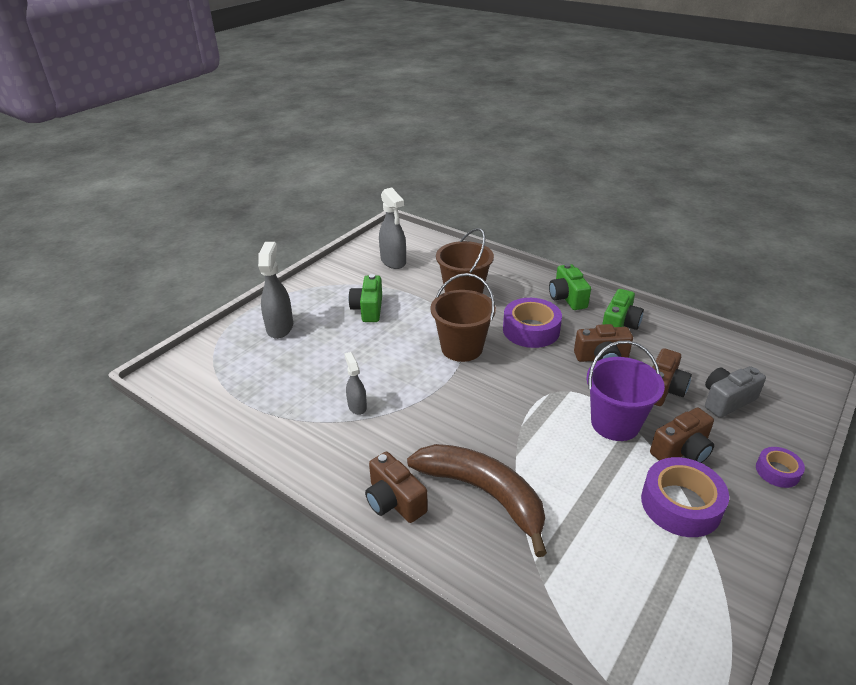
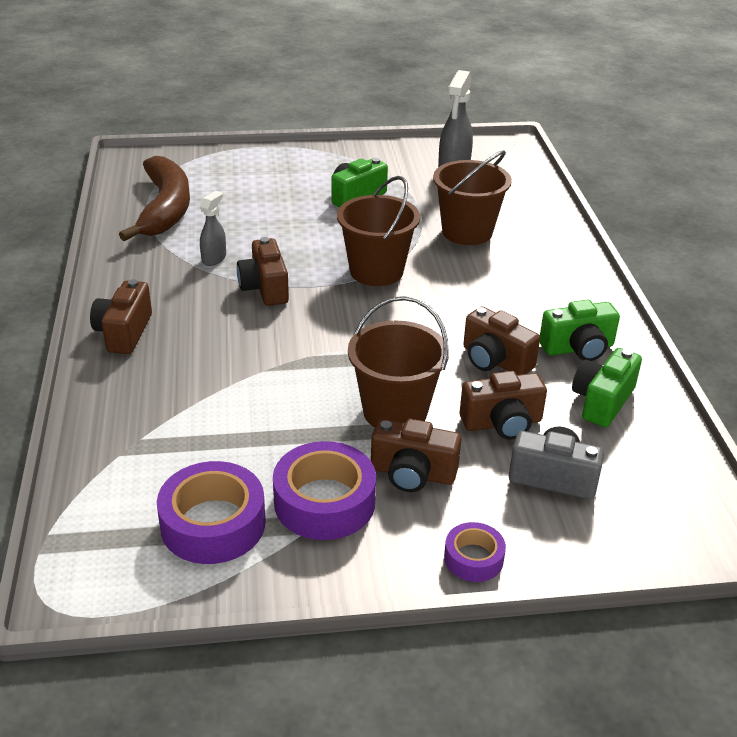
camera: 45 degrees right, 0 degrees up
(280, 327) = (262, 171): grey spray bottle -> none
(422, 403) = (265, 288): none -> brown camera
(484, 493) = (190, 374): brown banana -> brown banana (165, 208)
(531, 330) = (472, 296): purple tape -> purple tape (213, 524)
(567, 298) = (570, 294): green camera -> green camera (602, 401)
(615, 423) = (395, 411): purple bucket -> brown bucket

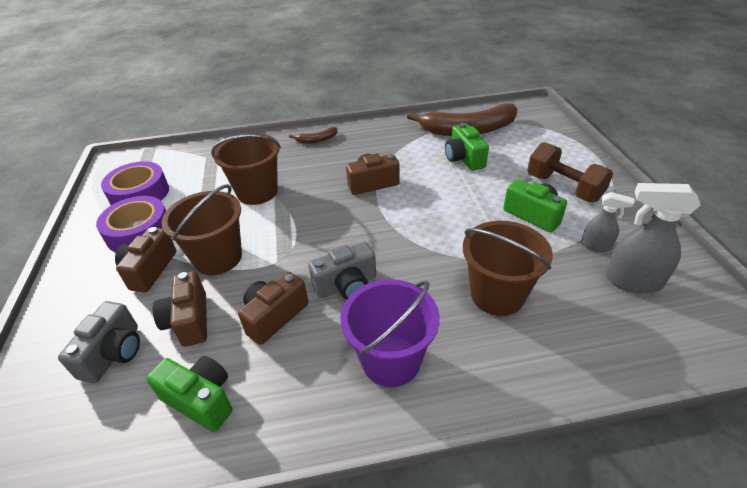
camera: 90 degrees right, 5 degrees up
(124, 332) = (316, 140): brown camera -> brown banana
(214, 258) = (407, 158): grey spray bottle -> grey spray bottle (596, 246)
(314, 173) = (563, 188): none -> brown dumbbell
(376, 271) = (406, 236): brown bucket -> brown bucket (257, 192)
(450, 313) = (346, 285): none -> grey camera
(473, 558) = (56, 303): purple tape -> none
(545, 292) = (391, 360): none -> purple bucket
(578, 348) = (289, 385): green camera -> green camera (464, 159)

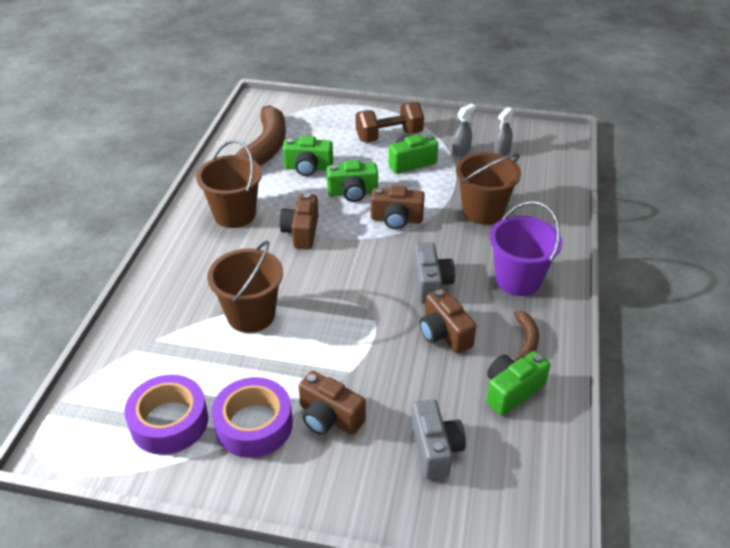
camera: 70 degrees left, 0 degrees up
(114, 353) = (435, 449): grey camera -> grey camera turned 45 degrees clockwise
(189, 321) = (420, 391): brown camera -> brown camera (396, 219)
(218, 258) = (343, 361): brown bucket -> brown bucket (234, 214)
(316, 140) = (185, 250): brown banana -> brown banana (526, 339)
(449, 193) = (352, 193): none -> green camera
(632, 281) = (501, 152): grey spray bottle -> grey spray bottle, size x0.59

